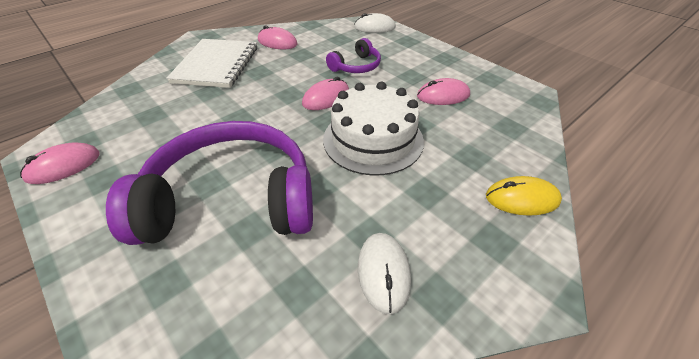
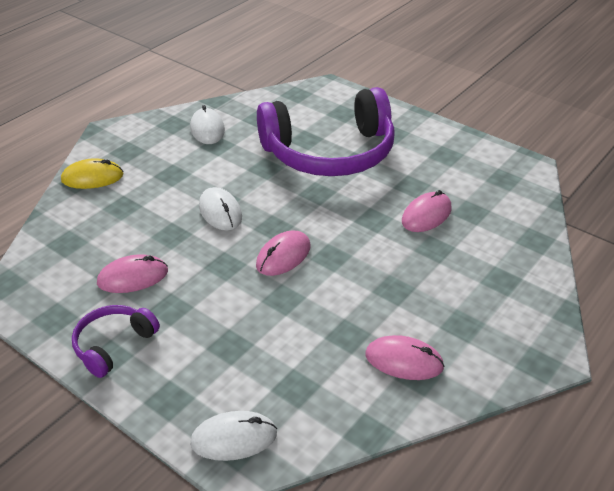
camera: 170 degrees right, 5 degrees down
(63, 166) = (492, 159): pink mouse -> pink mouse (426, 215)
(216, 65) = (462, 294): white notebook -> none
(356, 66) = (254, 317): purple headphones -> purple headphones (113, 345)
(373, 139) = (220, 212): white cake -> white mouse

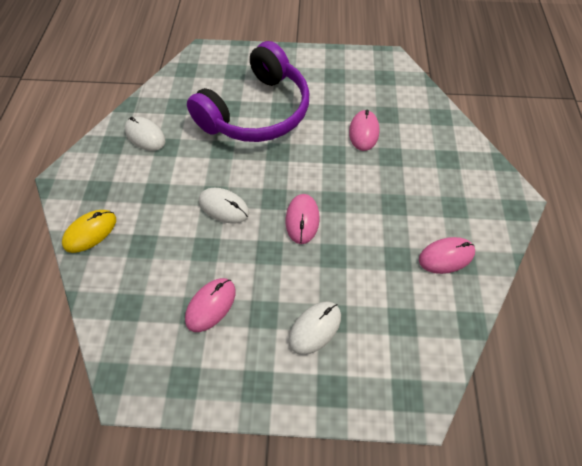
camera: 35 degrees left, 20 degrees up
(113, 345) = (251, 374): purple headphones -> none
(234, 438) = (400, 389): white mouse -> white mouse (315, 328)

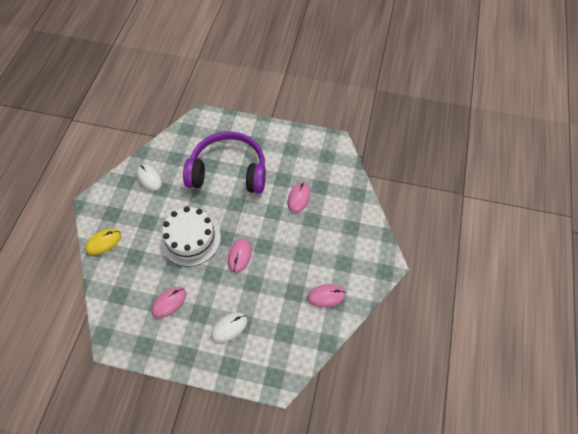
camera: 10 degrees right, 0 degrees up
(224, 207) = (191, 239): white mouse -> white cake
(257, 112) = (228, 171): purple headphones -> purple headphones turned 135 degrees counterclockwise

